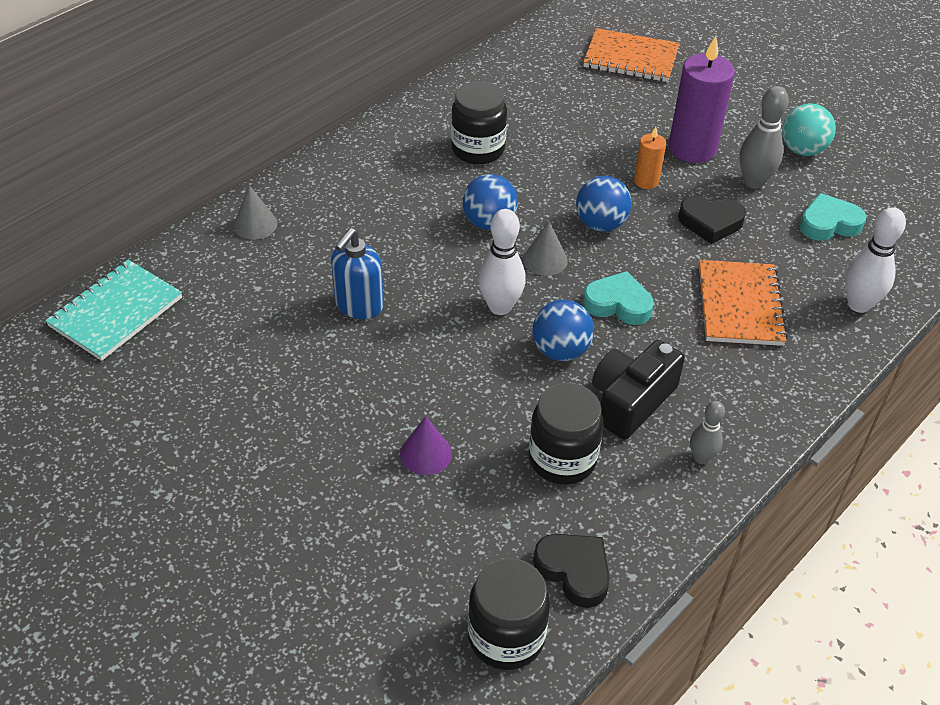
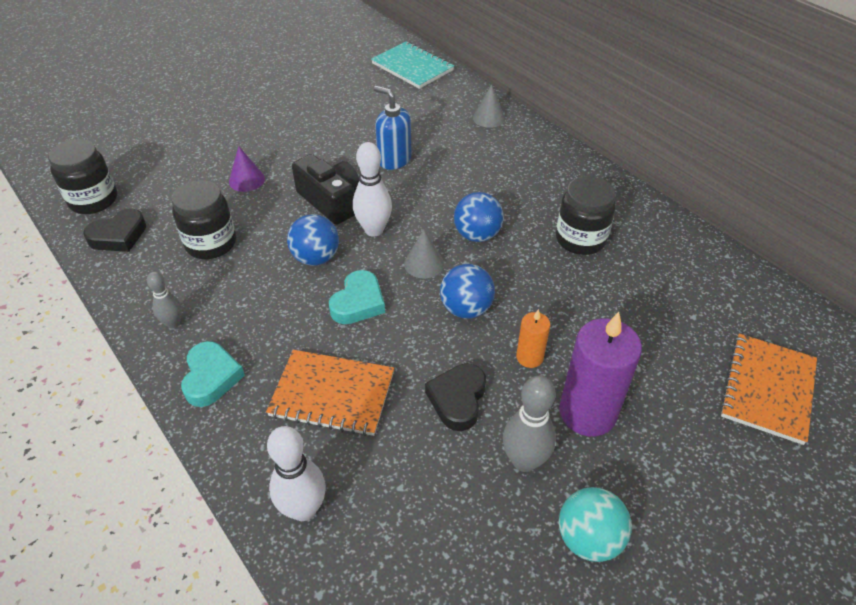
camera: 100 degrees right, 0 degrees up
(631, 401) = (248, 291): black camera -> black camera (330, 201)
(829, 223) = (441, 522): turquoise heart -> turquoise heart (211, 377)

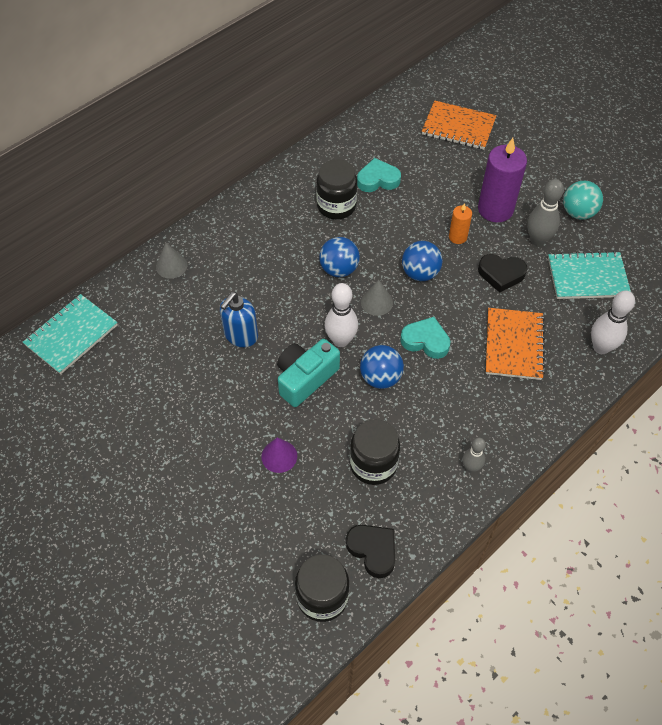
camera: 95 degrees left, 10 degrees up
(211, 377) = (517, 425): turquoise heart -> turquoise heart (378, 180)
(330, 201) = (305, 378): black camera -> turquoise camera
(443, 521) = (587, 277): none -> turquoise notebook

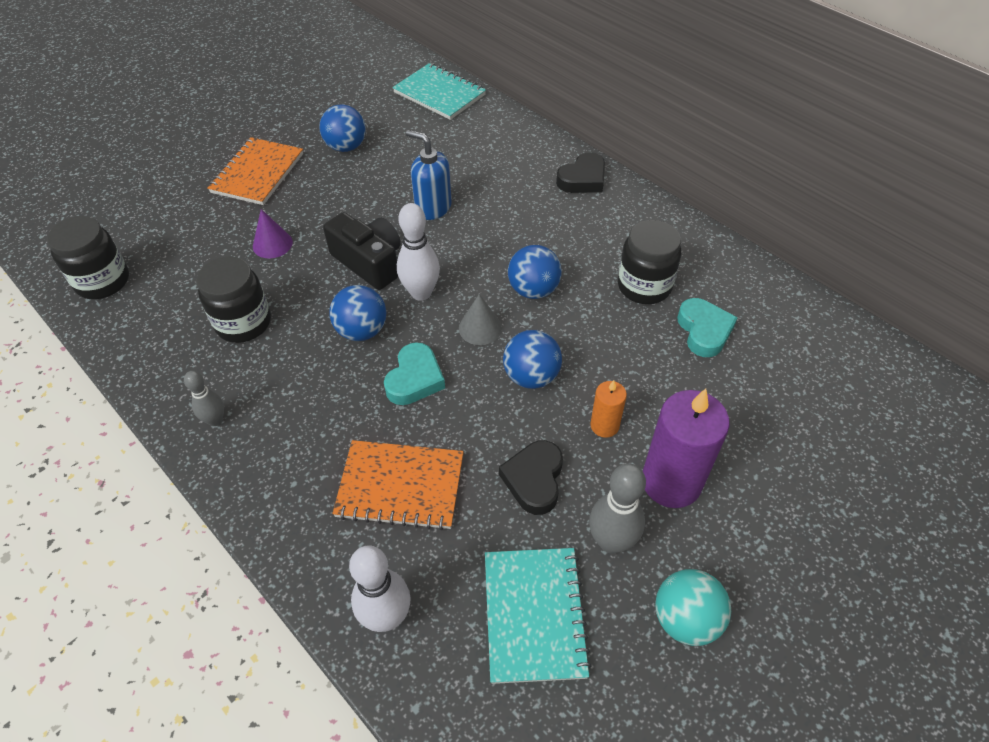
camera: 90 degrees right, 5 degrees down
(145, 410) = (346, 147): none -> blue ball
(171, 266) = (530, 150): grey cone -> none
(305, 378) = (369, 262): turquoise camera -> black camera
(373, 550) = (138, 322): black heart -> black heart (583, 179)
(458, 127) = (852, 439): orange notebook -> orange notebook (257, 173)

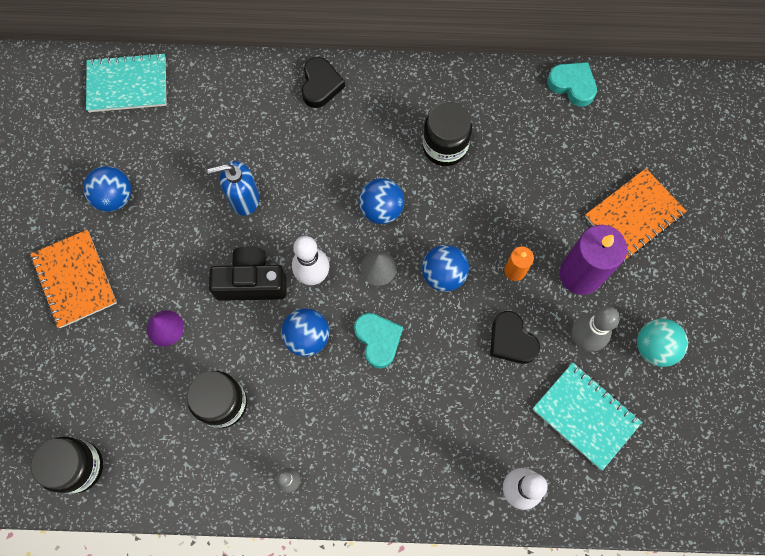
camera: 45 degrees left, 20 degrees up
(400, 486) = (445, 414): orange notebook -> orange notebook (634, 215)
(704, 331) = (509, 152): turquoise heart -> turquoise heart (572, 85)

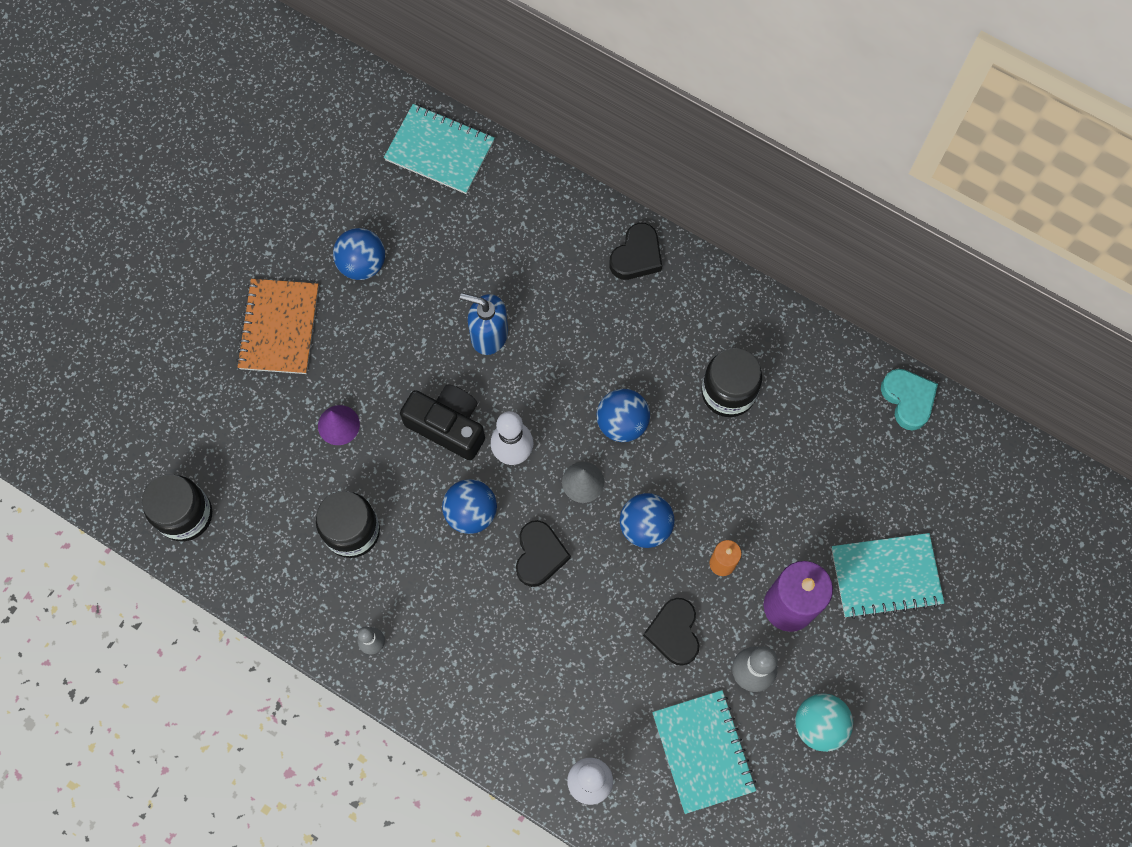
camera: 30 degrees right, 0 degrees up
(378, 340) = (539, 555): turquoise heart -> black heart
(634, 215) = (886, 576): orange notebook -> turquoise notebook

